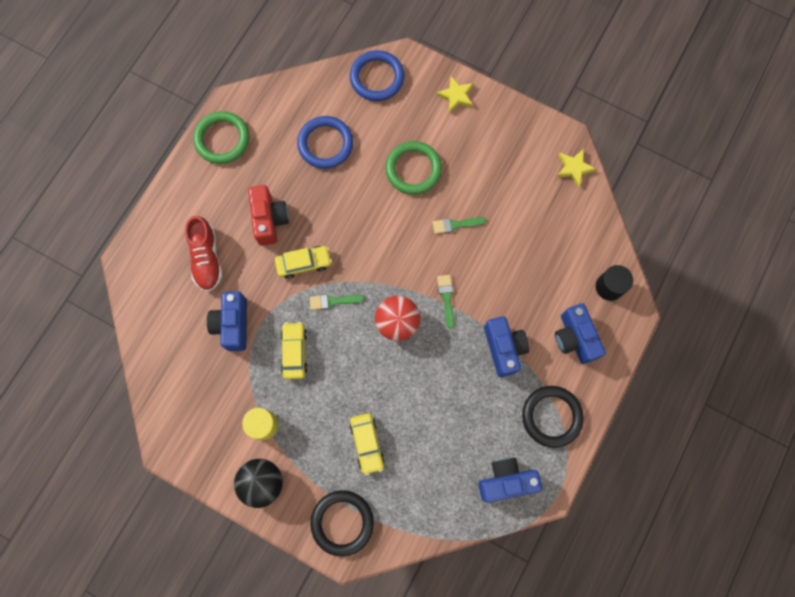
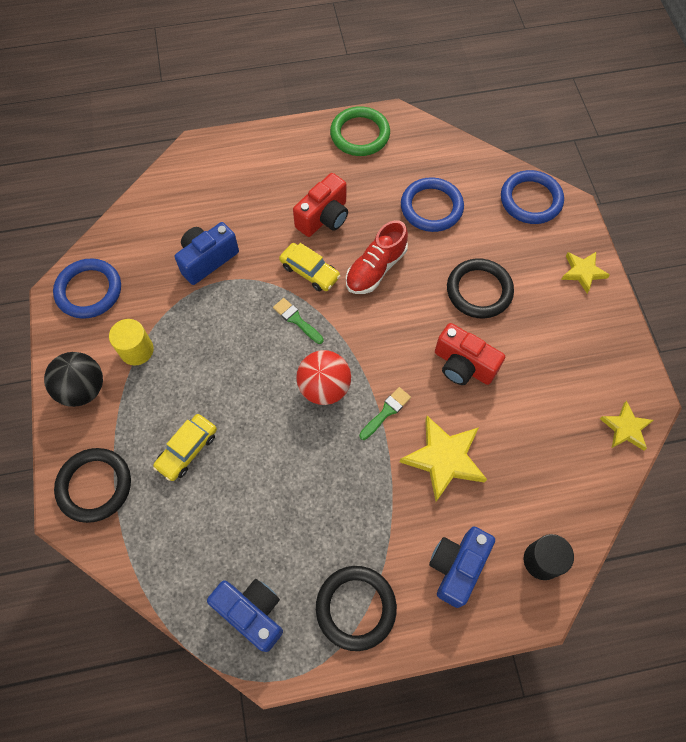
camera: 50 degrees right, 10 degrees down
(184, 425) = (89, 291): none -> blue ring
(207, 258) = (248, 199): red shoe -> red shoe (376, 269)
(294, 352) = (223, 324): yellow car -> none
(413, 169) = (479, 290): green ring -> black ring
(455, 225) = (463, 365): green brush -> red camera
(504, 348) = (384, 504): blue camera -> none
(505, 289) = (444, 459): none -> yellow star

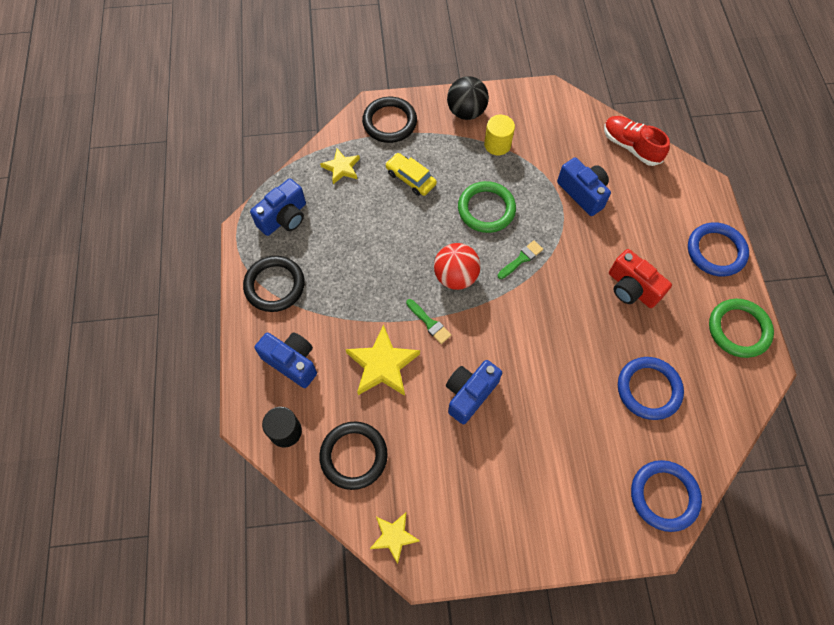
camera: 95 degrees right, 0 degrees up
(89, 291) = (552, 111): blue ring -> blue ring (716, 251)
(231, 359) = (486, 209): none -> green ring
(310, 271) = (571, 272): yellow car -> none
(376, 269) = (574, 329): red shoe -> red shoe (631, 146)
(463, 365) = (469, 394): red camera -> blue camera
(479, 290) = (549, 421): black ring -> black ring (354, 456)
(583, 272) = (571, 534): yellow star -> yellow star (341, 168)

